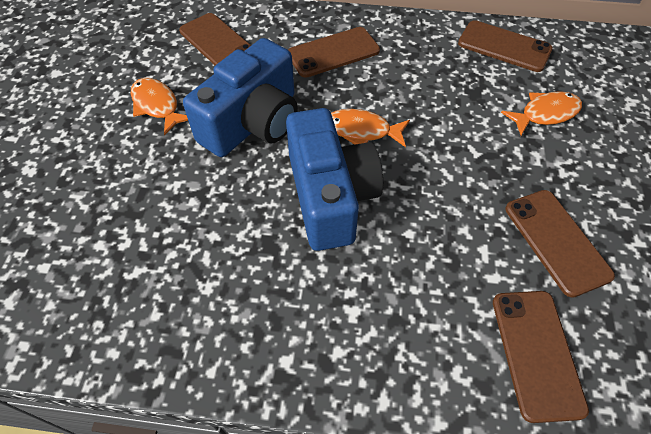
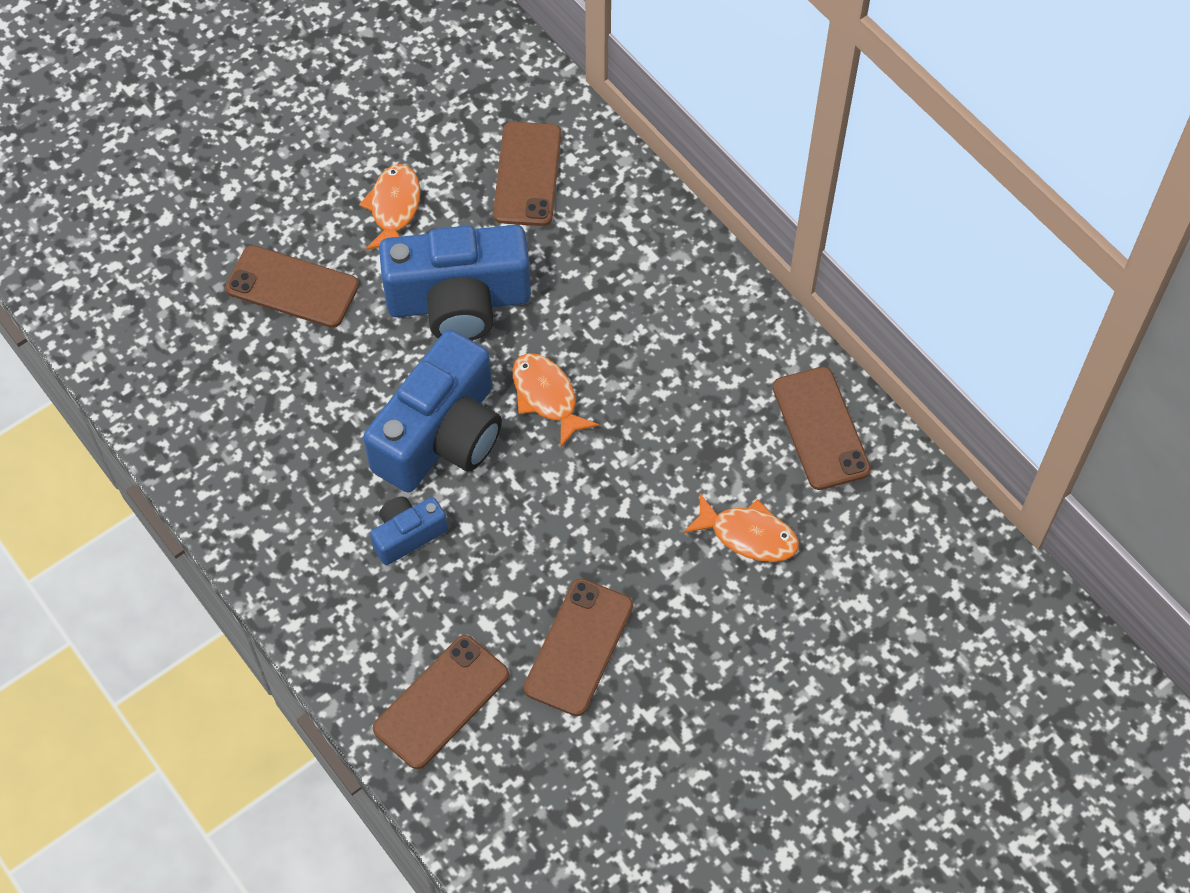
camera: 45 degrees right, 5 degrees up
(333, 52) = (629, 283): brown phone -> brown phone (292, 287)
(382, 269) = (407, 535): none -> blue camera

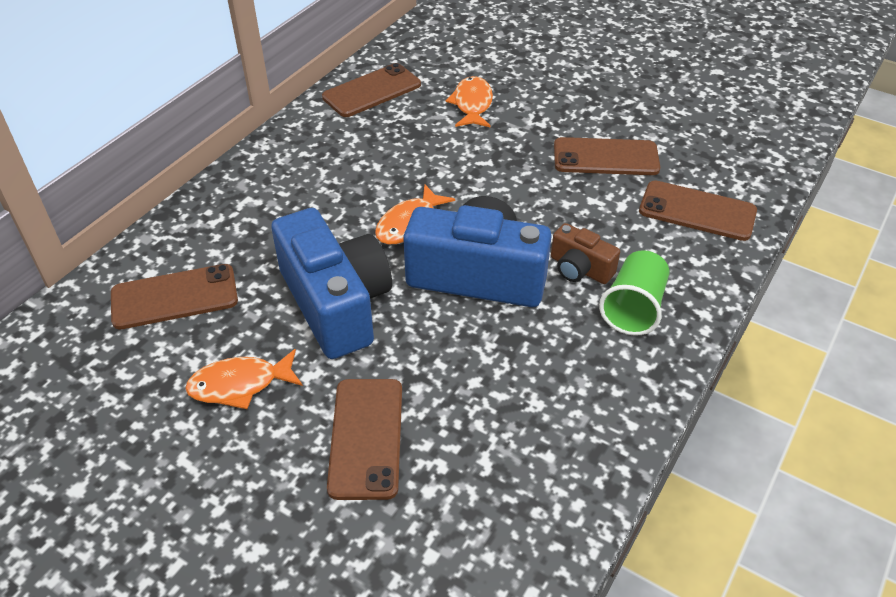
camera: 110 degrees left, 15 degrees down
(331, 561) = (633, 308): none -> green cup
(407, 535) = (580, 268): blue camera -> brown camera

